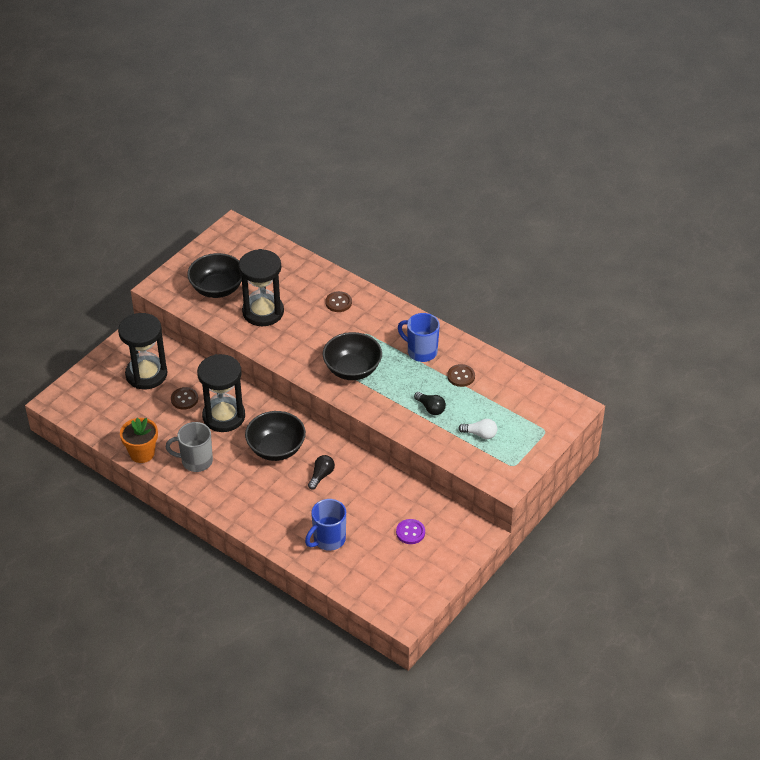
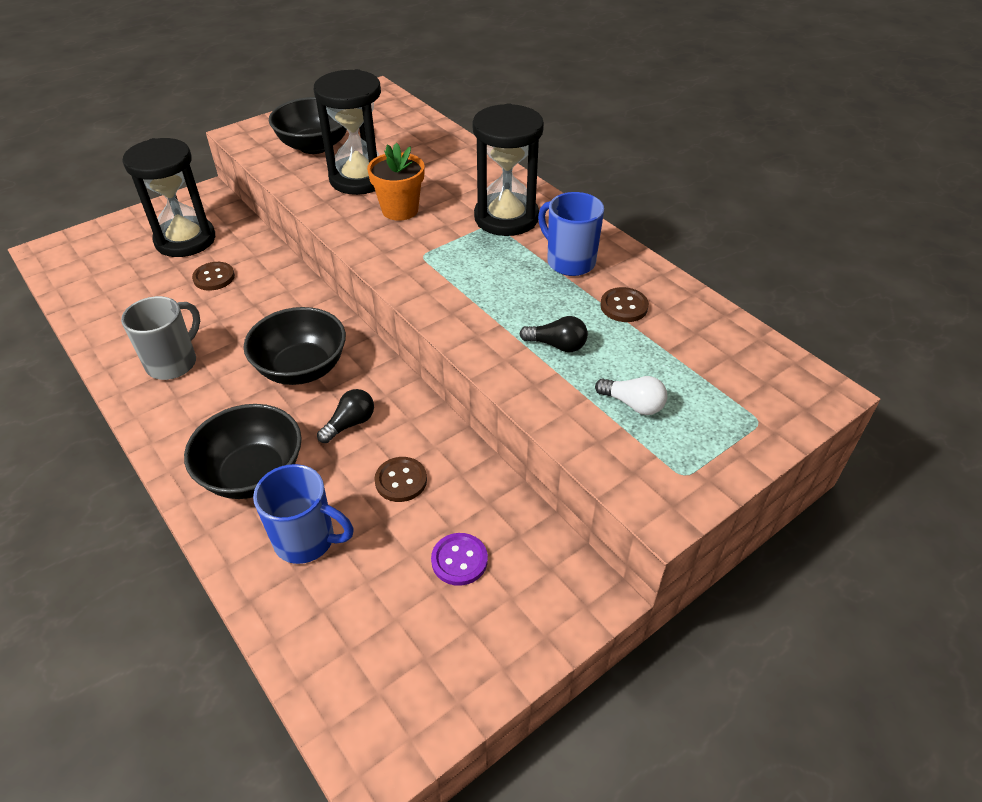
camera: 15 degrees right, 0 degrees up
(142, 453) = (106, 337): orange flower pot -> orange flower pot (400, 210)
(195, 461) = (173, 363): grey mug -> grey mug turned 105 degrees clockwise
(224, 416) = (253, 309): black hourglass -> black hourglass (506, 218)
(328, 540) = (306, 540): blue mug -> blue mug turned 135 degrees counterclockwise
(338, 302) = (470, 184): brown button -> brown button (401, 480)
(352, 370) = (452, 268): black bowl -> black bowl (253, 474)
(430, 408) = (557, 345): black light bulb -> black light bulb turned 45 degrees counterclockwise

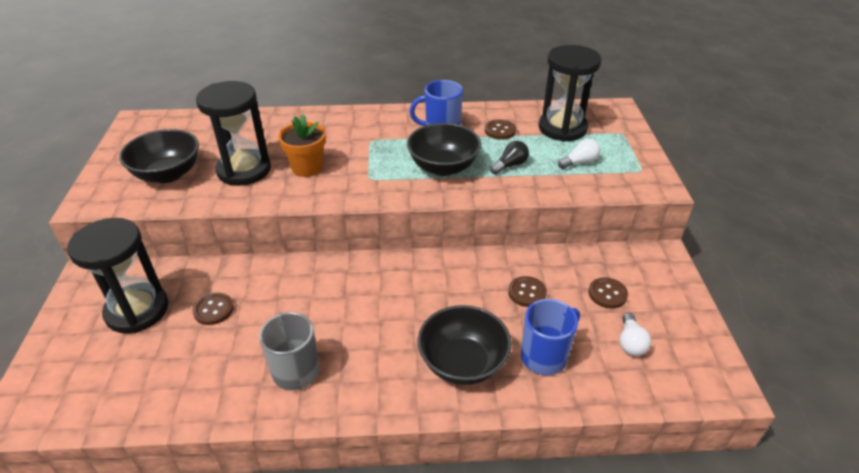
camera: 55 degrees left, 5 degrees down
(302, 368) = (378, 298): black bowl -> black bowl (443, 167)
(350, 424) = (456, 296): black light bulb -> none
(386, 617) = (630, 342): none -> white light bulb
(459, 560) = (607, 294): purple button -> brown button
(506, 218) = (371, 132): black hourglass -> black hourglass (562, 128)

